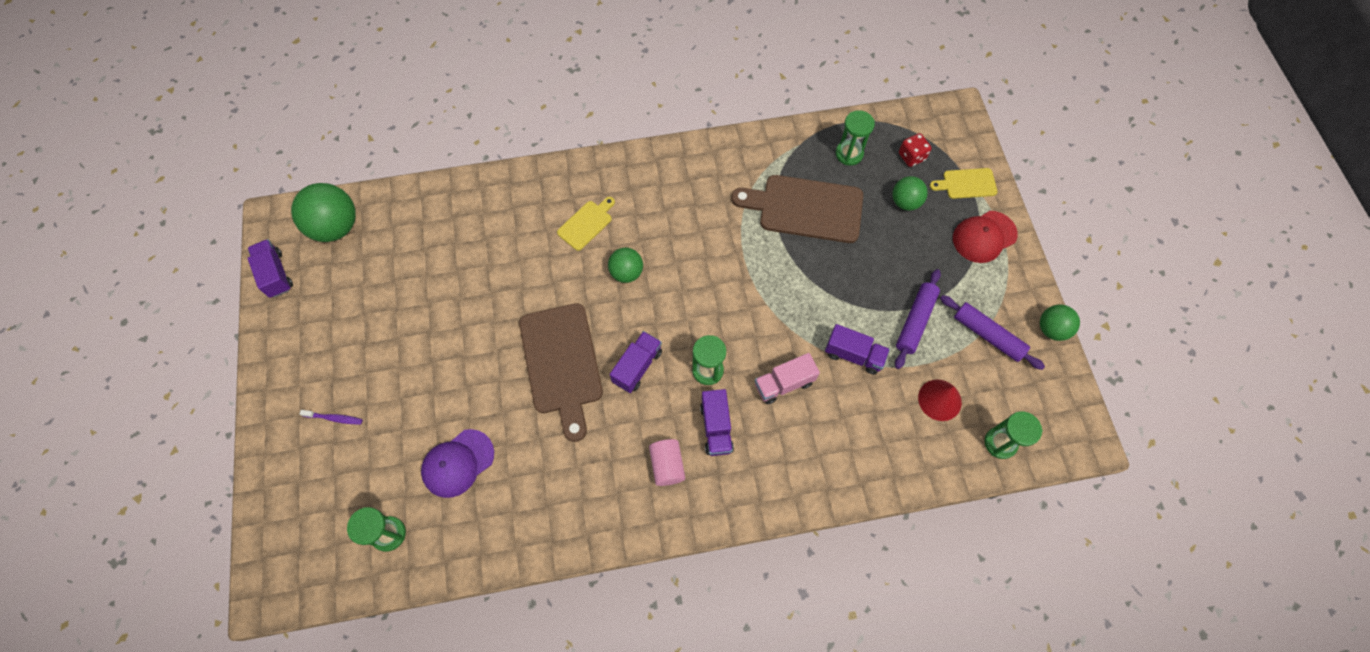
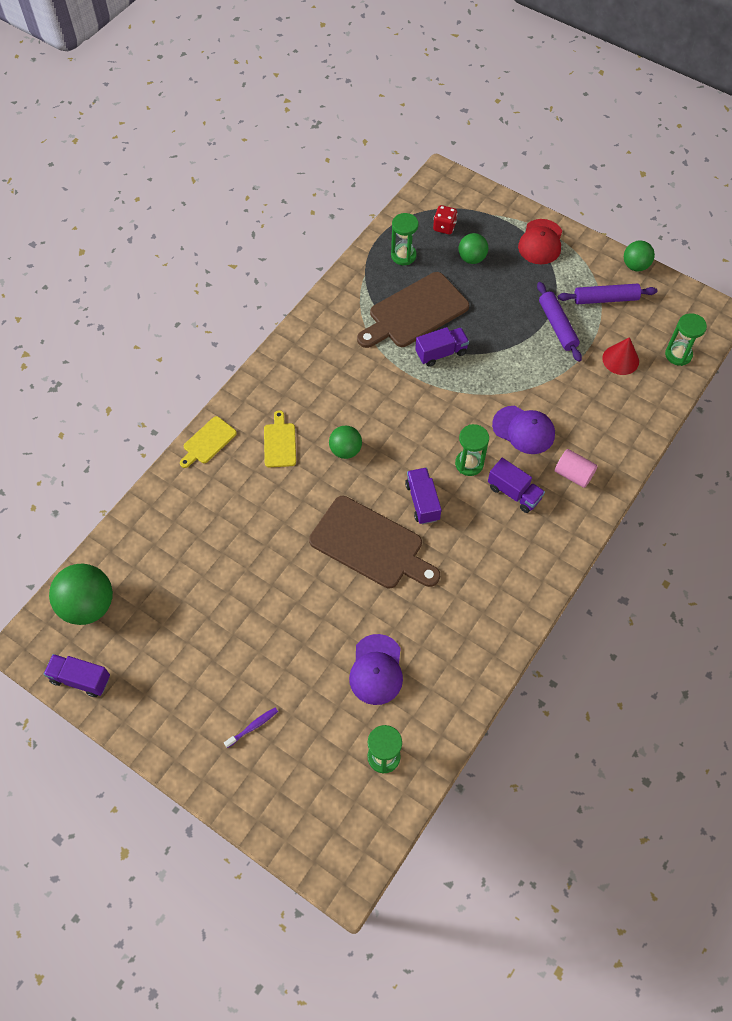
camera: 45 degrees left, 5 degrees down
(667, 465) = (511, 542): pink cylinder -> pink cylinder (573, 474)
(784, 383) = (523, 430): pink truck -> purple cap
(853, 355) = (544, 376): purple truck -> purple truck (441, 353)
(966, 184) = (495, 218): yellow cutting board -> yellow cutting board (208, 442)

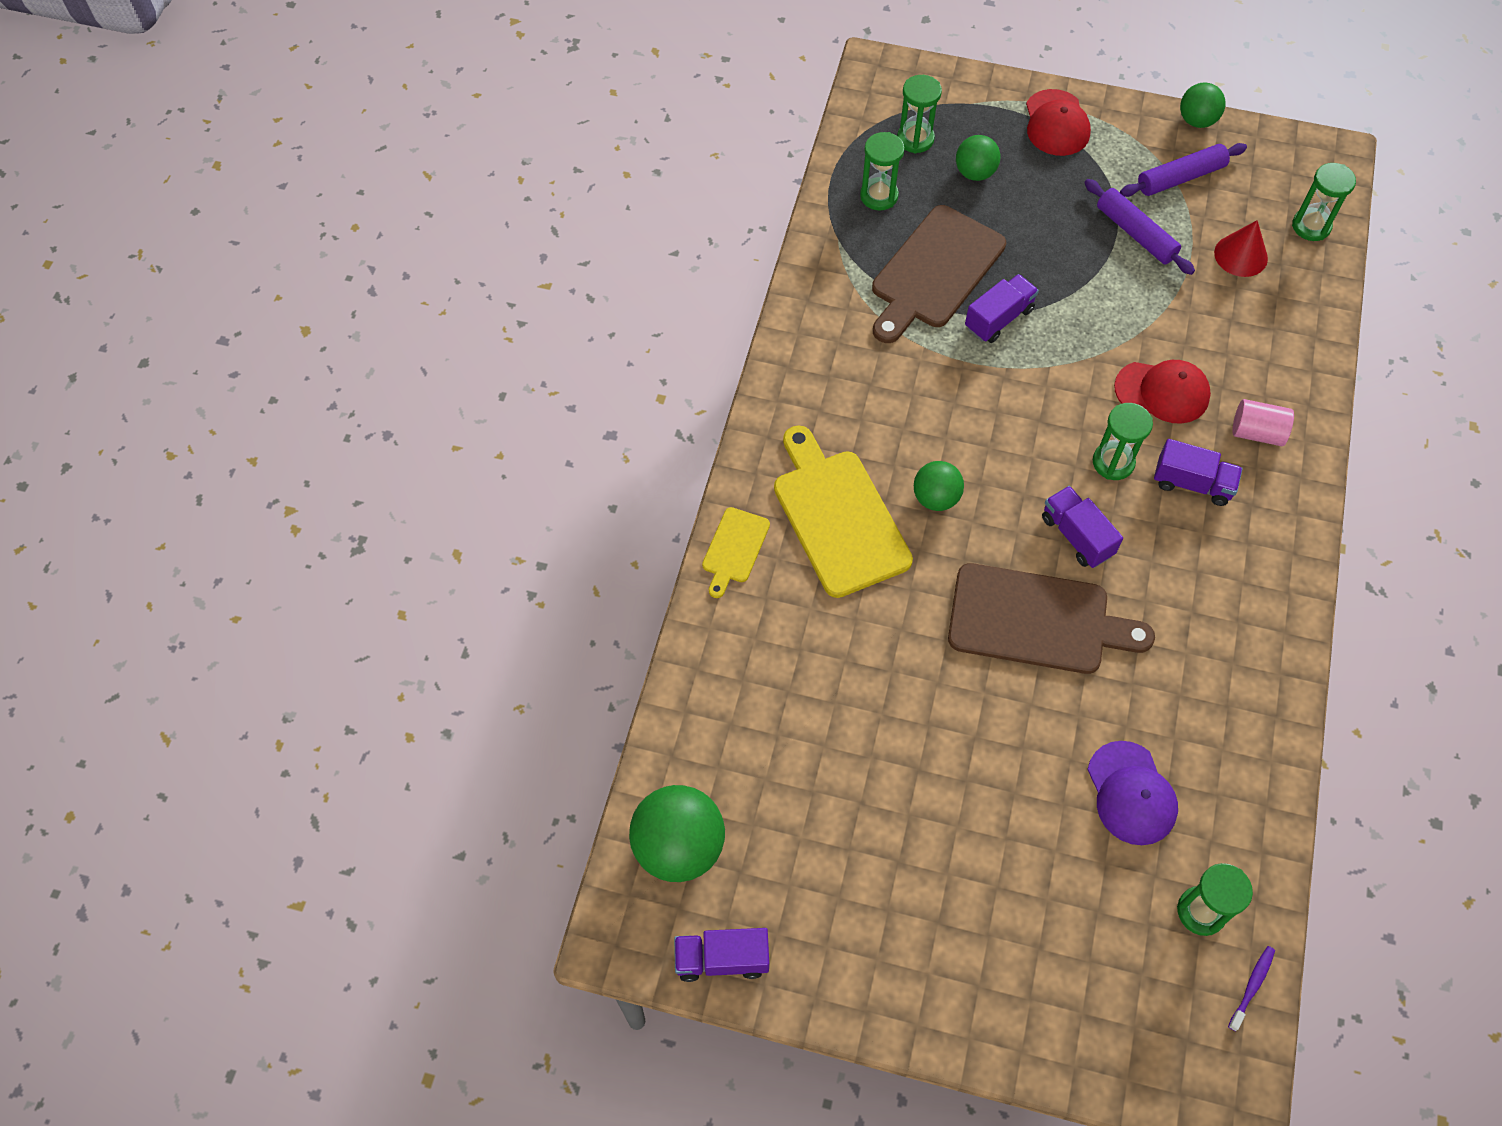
camera: 20 degrees left, 0 degrees up
(253, 727) = (1002, 936): purple toothbrush -> purple toothbrush (1252, 986)
(279, 443) = (838, 517): yellow cutting board -> yellow cutting board, size x1.96
(444, 227) = (915, 139): red dice -> green hourglass
(523, 430) = (1162, 392): purple cap -> red cap

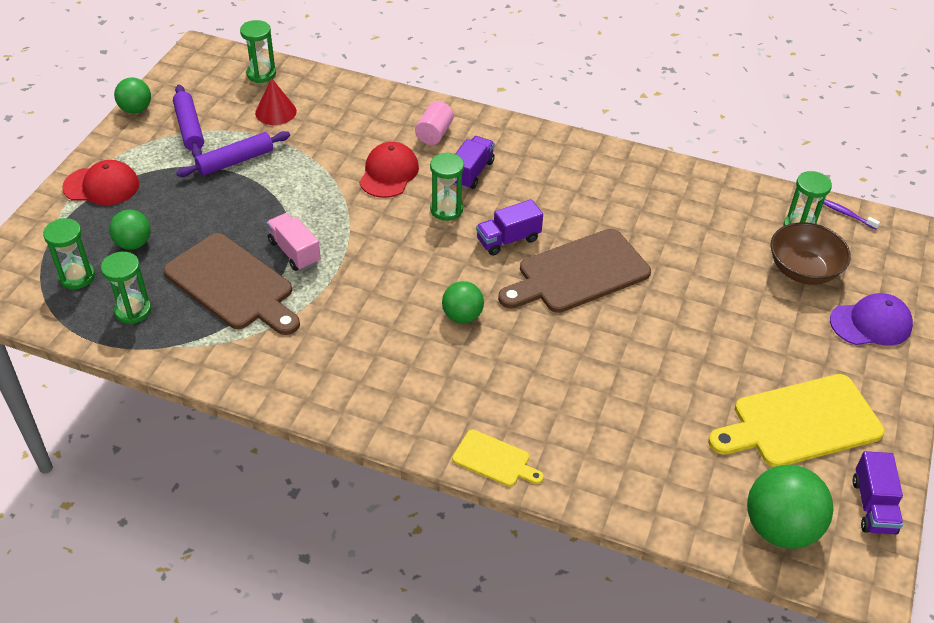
camera: 85 degrees left, 15 degrees down
(838, 517) = (471, 382): yellow cutting board -> yellow cutting board (801, 423)
(999, 319) = (294, 252): purple truck -> pink truck
(1036, 620) = (578, 273): brown cutting board -> brown cutting board turned 135 degrees counterclockwise
(1112, 909) = (803, 270): none -> brown bowl
(1131, 793) = (717, 246): purple cap -> purple cap (871, 323)

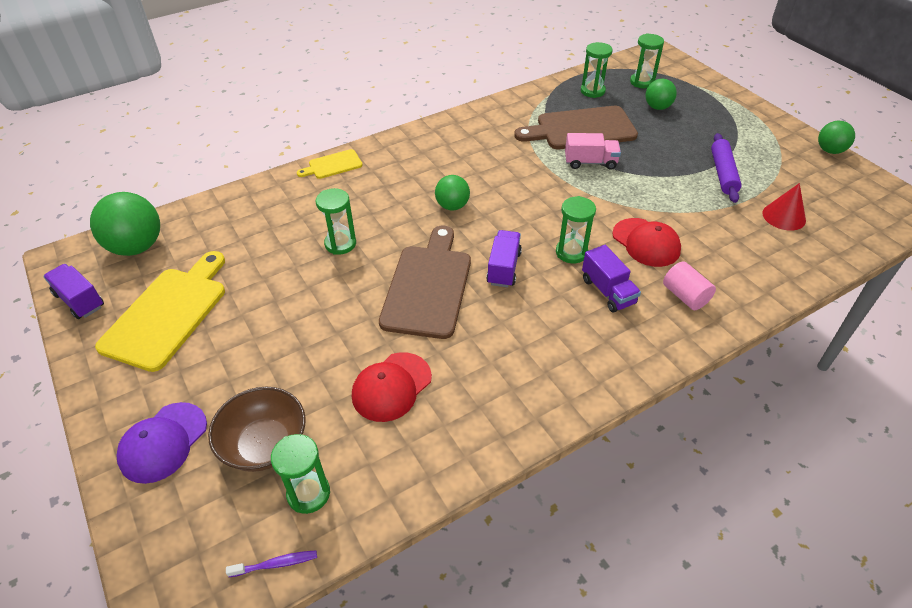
camera: 130 degrees right, 0 degrees up
(102, 186) = (733, 112): red cap -> red cap (391, 387)
(189, 128) = (786, 167): purple rolling pin -> none
(261, 74) = (855, 230): green hourglass -> green hourglass (340, 244)

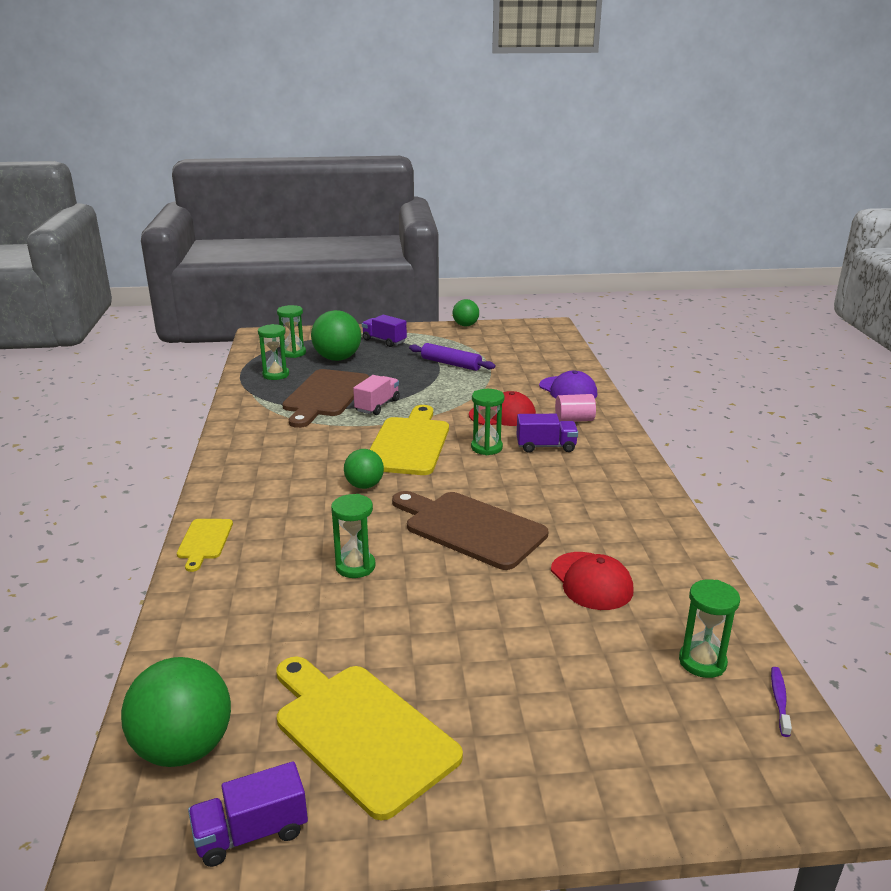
camera: 65 degrees left, 20 degrees down
(163, 442) = (587, 767): purple cap -> purple cap (568, 390)
(265, 444) = (627, 681): brown bowl -> none
(504, 268) = (479, 483): purple truck -> purple truck (384, 341)
(539, 204) = (409, 443): none -> yellow cutting board
(657, 107) = (337, 358): green ball -> green ball, size x1.68
(784, 216) = (520, 361): red cone -> none

